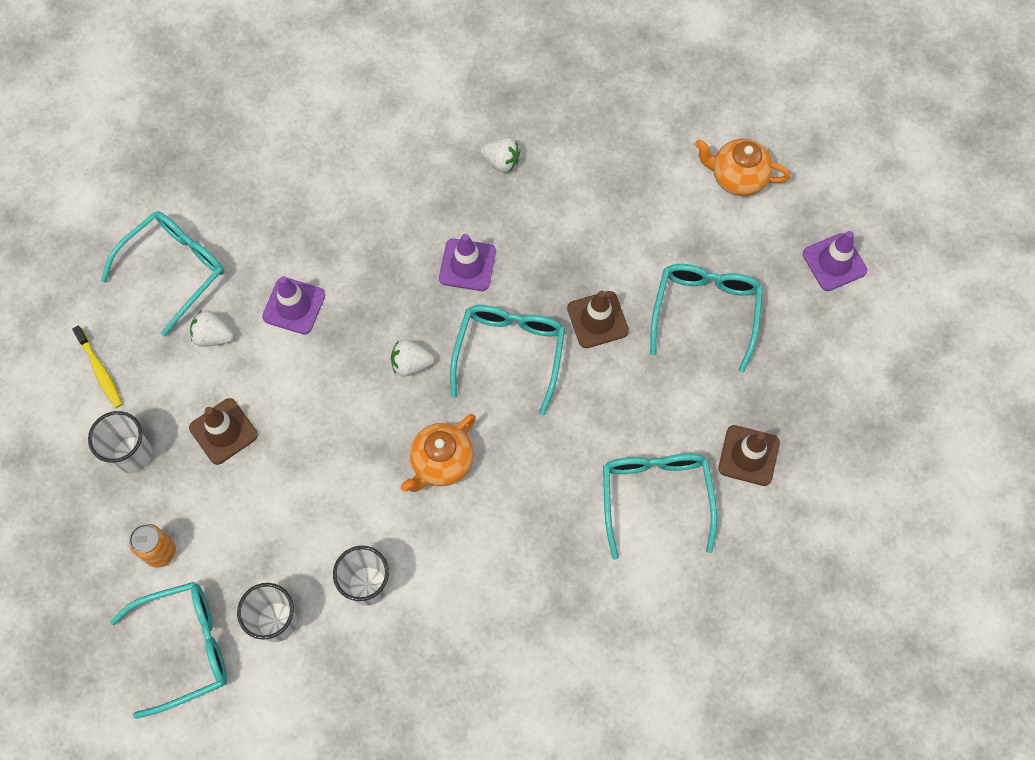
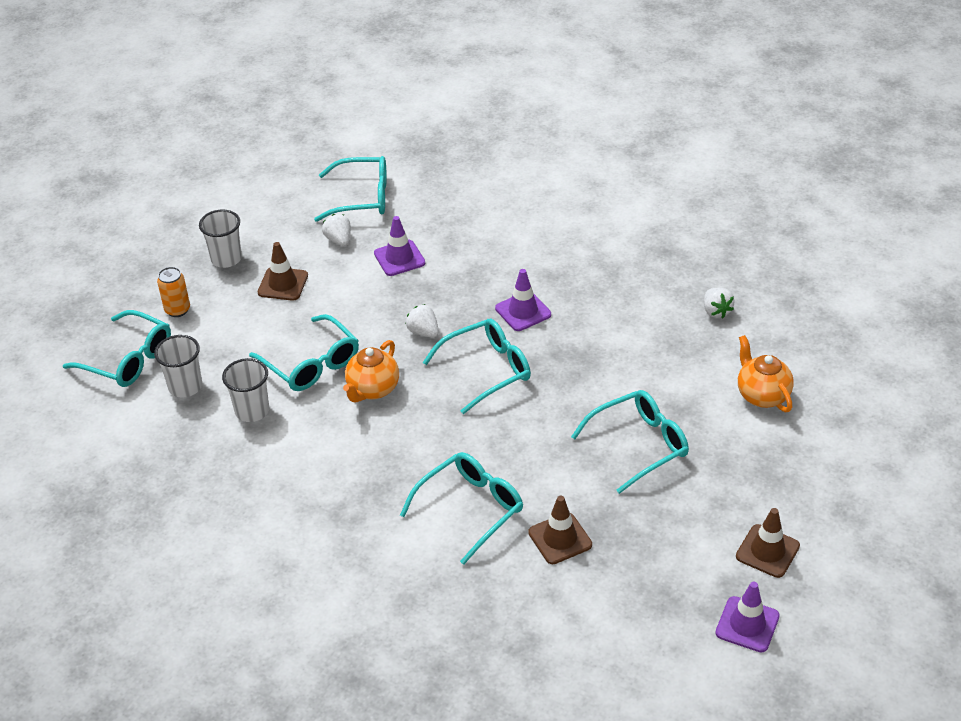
camera: 50 degrees right, 25 degrees down
(100, 371) = (263, 212): yellow toothbrush -> none
(358, 488) = (312, 364): none -> turquoise glasses
(441, 463) = (372, 389): orange teapot -> orange teapot turned 60 degrees counterclockwise
(501, 162) = (615, 279): white strawberry -> white strawberry (716, 311)
(597, 319) = (563, 396): brown traffic cone -> brown traffic cone (767, 551)
(834, 262) = (768, 488): purple traffic cone -> purple traffic cone (747, 624)

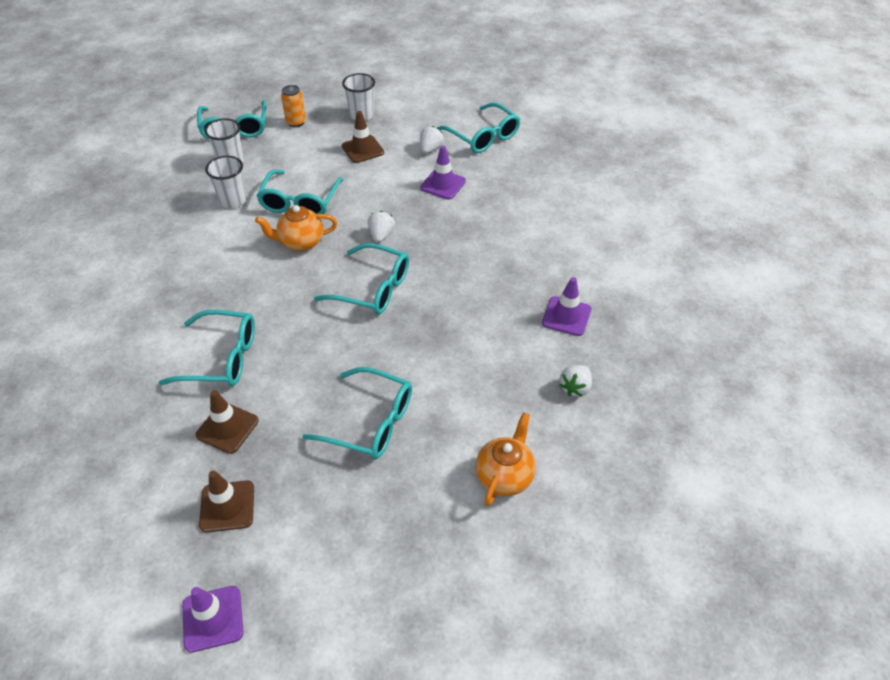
camera: 50 degrees right, 5 degrees up
(523, 311) = (454, 274): purple traffic cone -> purple traffic cone (566, 316)
(767, 551) = (314, 586): brown traffic cone -> brown traffic cone (227, 506)

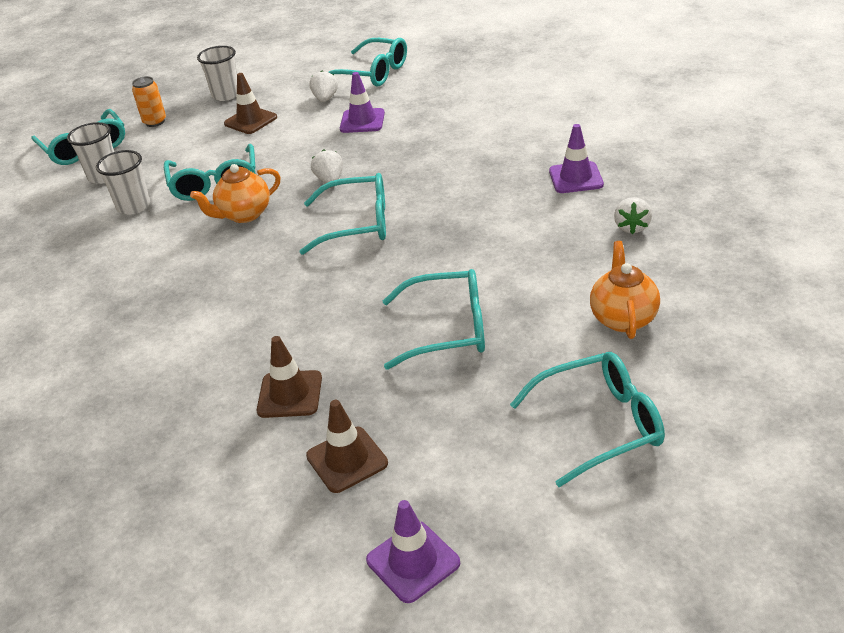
camera: 20 degrees left, 10 degrees down
(222, 358) = (232, 339): turquoise glasses -> turquoise glasses (600, 424)

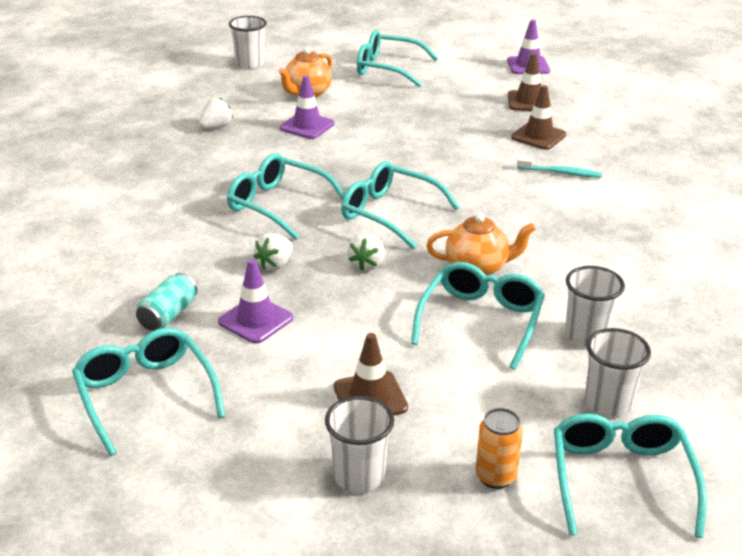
camera: 150 degrees left, 5 degrees down
(231, 348) = (561, 173): none -> turquoise toothbrush
(325, 99) = (250, 382): white strawberry -> white strawberry (275, 265)
(418, 101) = (168, 315): none -> turquoise can
(448, 329) = (409, 127): turquoise glasses -> turquoise glasses (277, 204)
(576, 178) = (186, 170): purple traffic cone -> purple traffic cone (307, 126)
(769, 330) = (250, 64): none -> white cup

